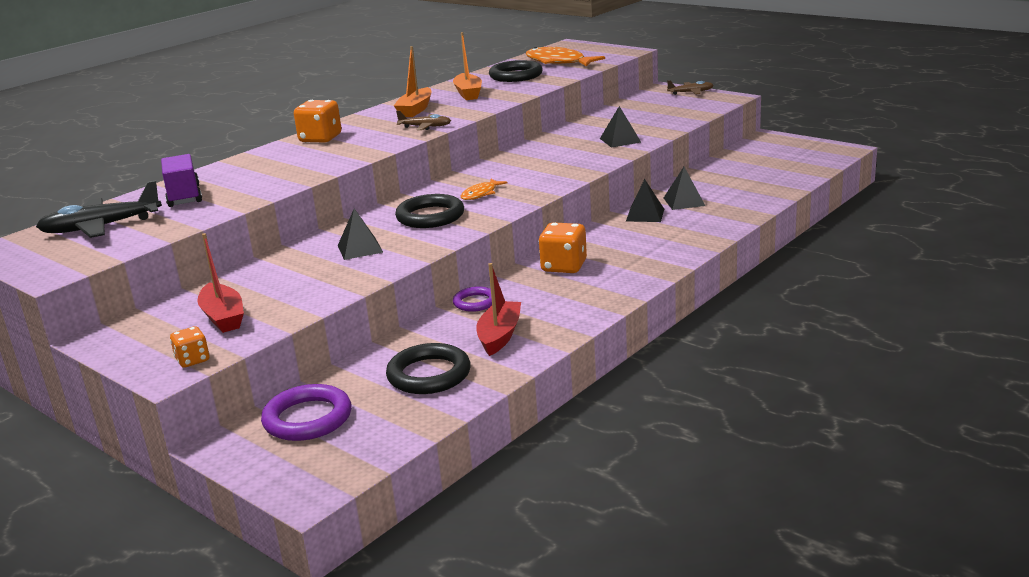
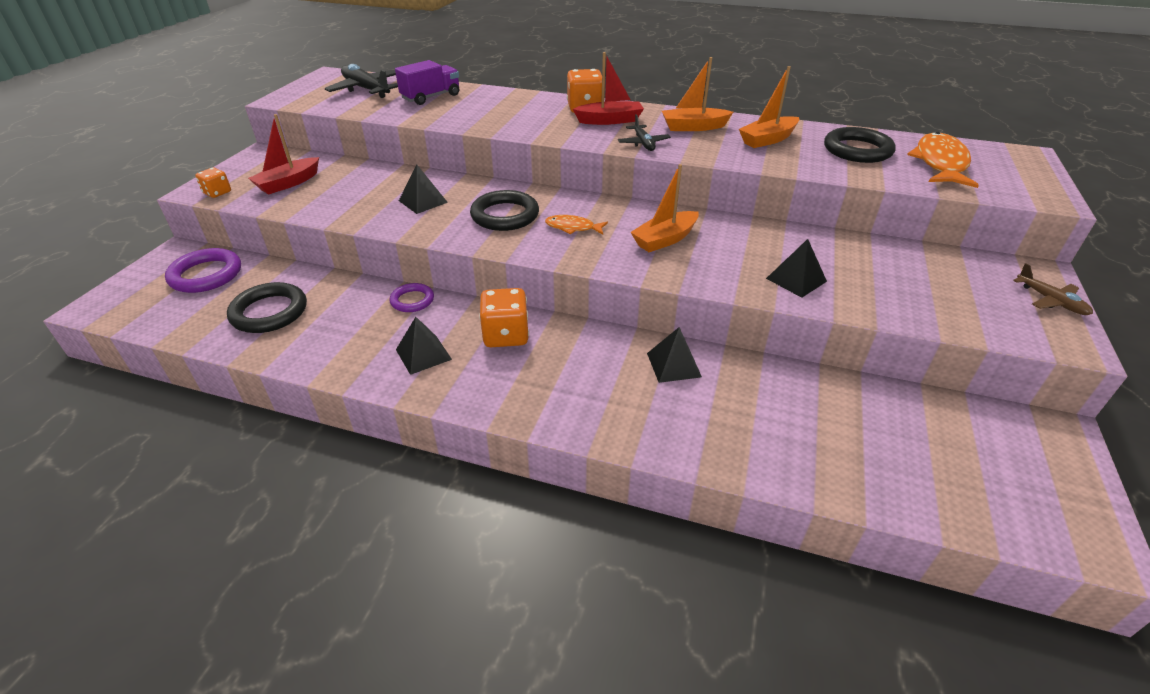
camera: 65 degrees right, 15 degrees up
(425, 127) = (643, 143): brown plane -> black plane
(499, 336) = (342, 332): red boat -> red boat (610, 120)
(532, 167) = (665, 239): none -> orange boat
(684, 201) = (735, 390): black pyramid -> black pyramid (423, 354)

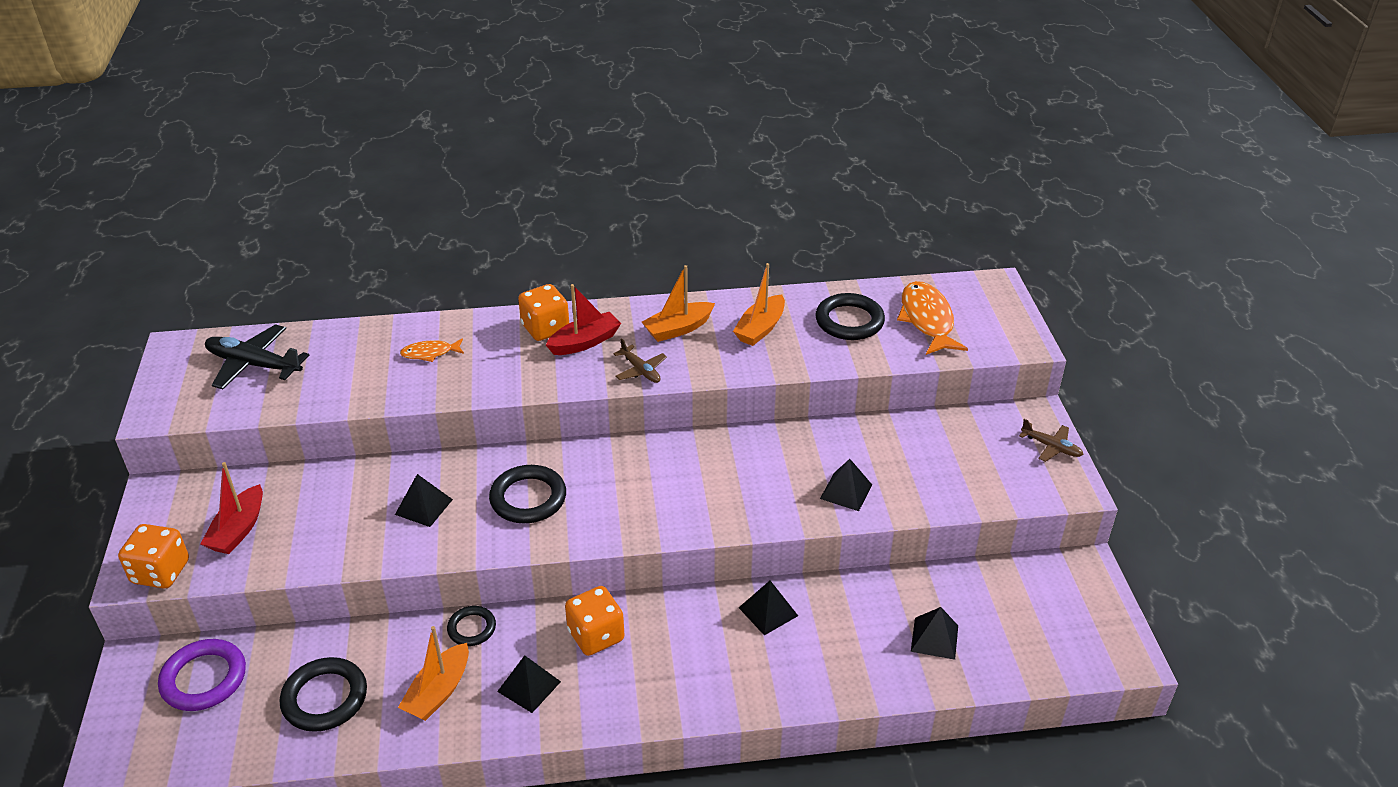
camera: 25 degrees left, 0 degrees up
(217, 193) = (161, 572): orange dice -> orange dice, size x1.70
(412, 300) = (472, 628): purple ring -> black ring
(431, 97) = (349, 357): purple truck -> none
(573, 228) = (609, 493): orange fish -> orange fish (430, 353)
(643, 143) = (640, 370): black plane -> brown plane
(665, 239) = (707, 479): orange boat -> orange boat (438, 691)
(842, 442) = (934, 638): none -> black pyramid

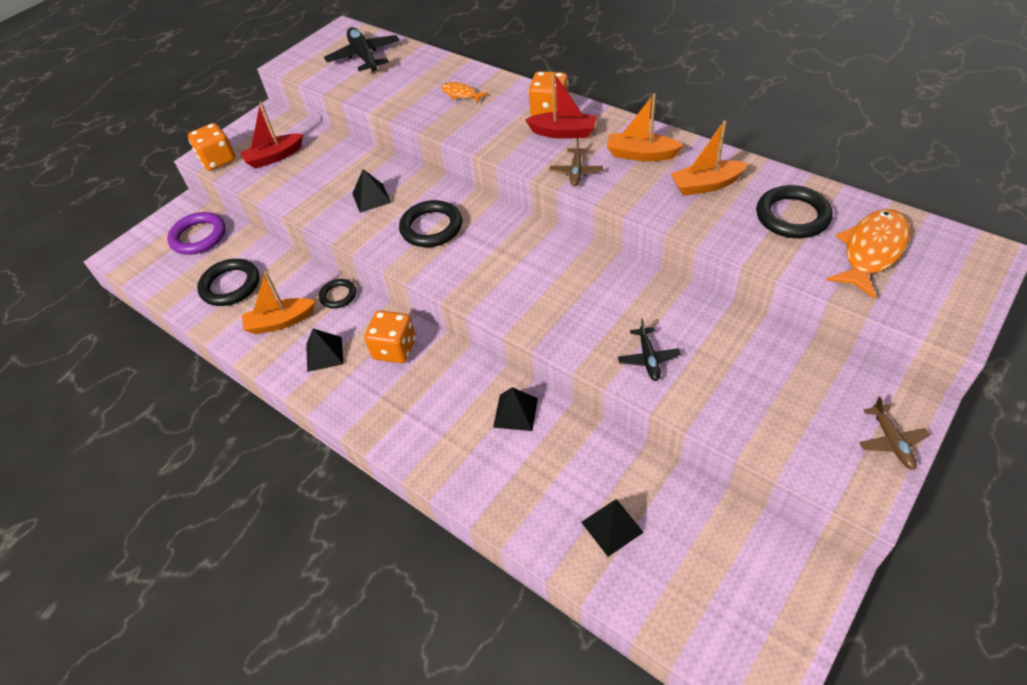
camera: 50 degrees right, 10 degrees up
(846, 491) = (648, 358): black pyramid -> black plane

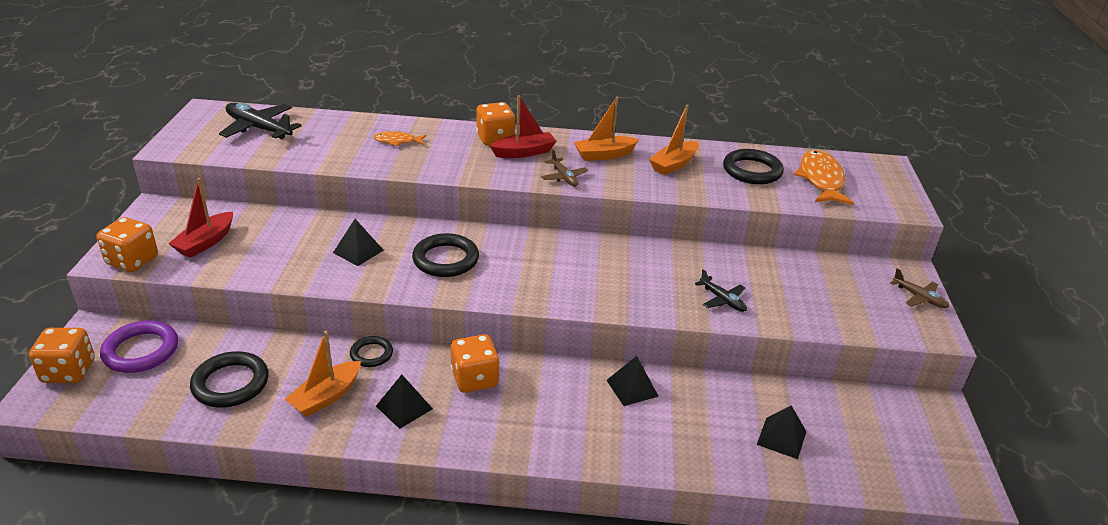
camera: 40 degrees left, 15 degrees down
(149, 238) = (69, 371): none -> orange dice

